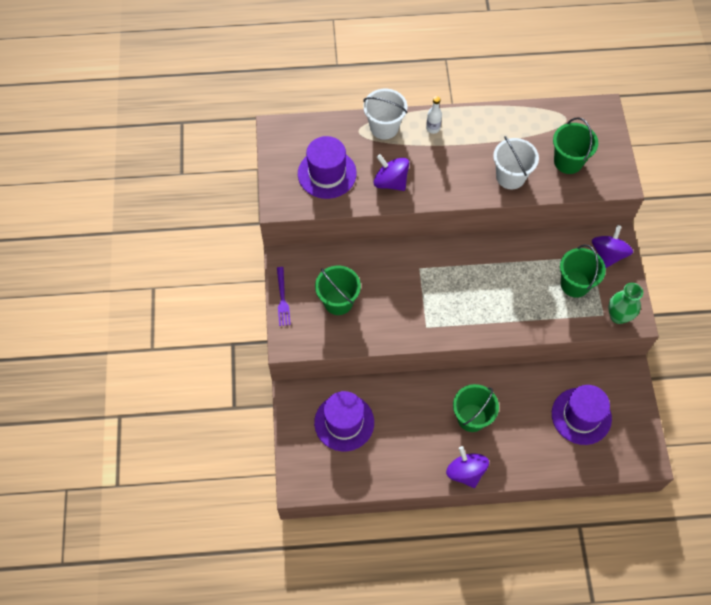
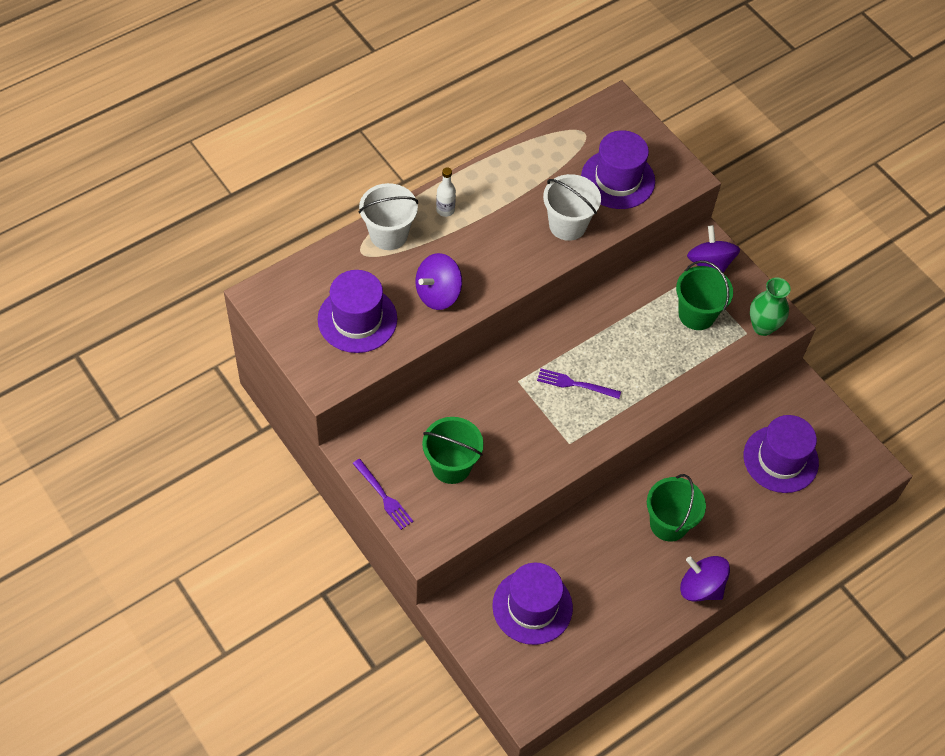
camera: 35 degrees left, 5 degrees down
(390, 182) = (438, 294): purple spinning top -> purple spinning top turned 45 degrees counterclockwise
(456, 289) = (574, 384): none -> purple fork
(568, 161) = (618, 179): green bucket -> purple hat

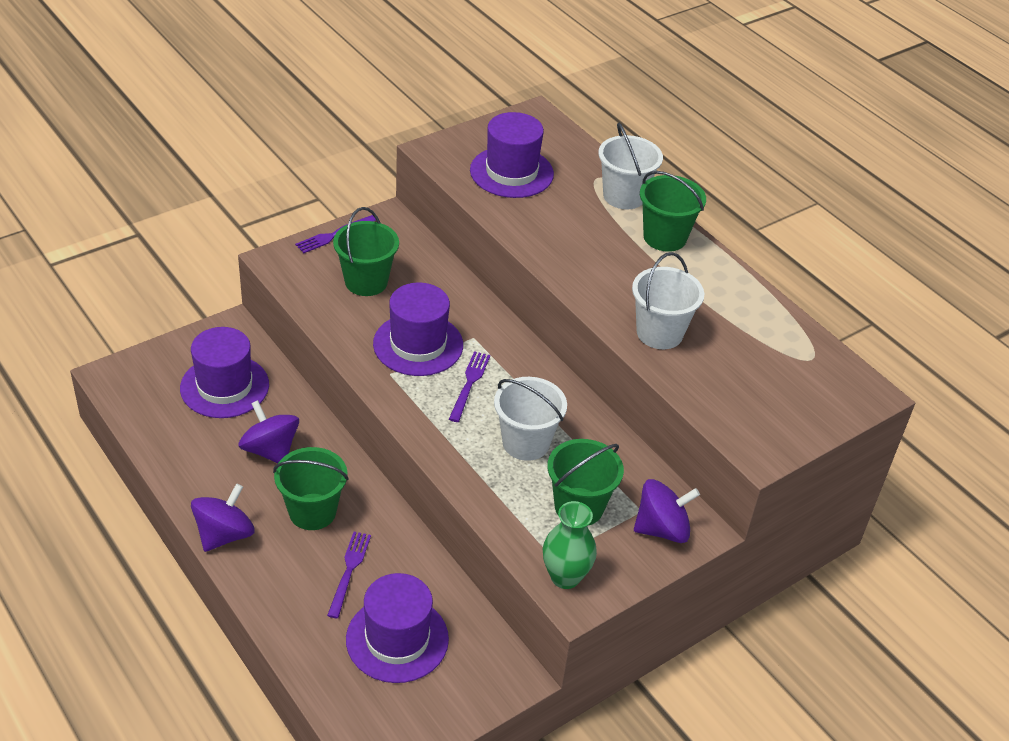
camera: 90 degrees right, 15 degrees down
(438, 294) = (548, 227): purple spinning top -> purple spinning top (270, 450)
(445, 210) = (664, 237): white bottle -> green bucket
(618, 179) = (741, 383): purple hat -> purple hat (418, 344)
(636, 346) = (526, 442): none -> white bucket
(723, 494) = (349, 570): none -> purple fork

